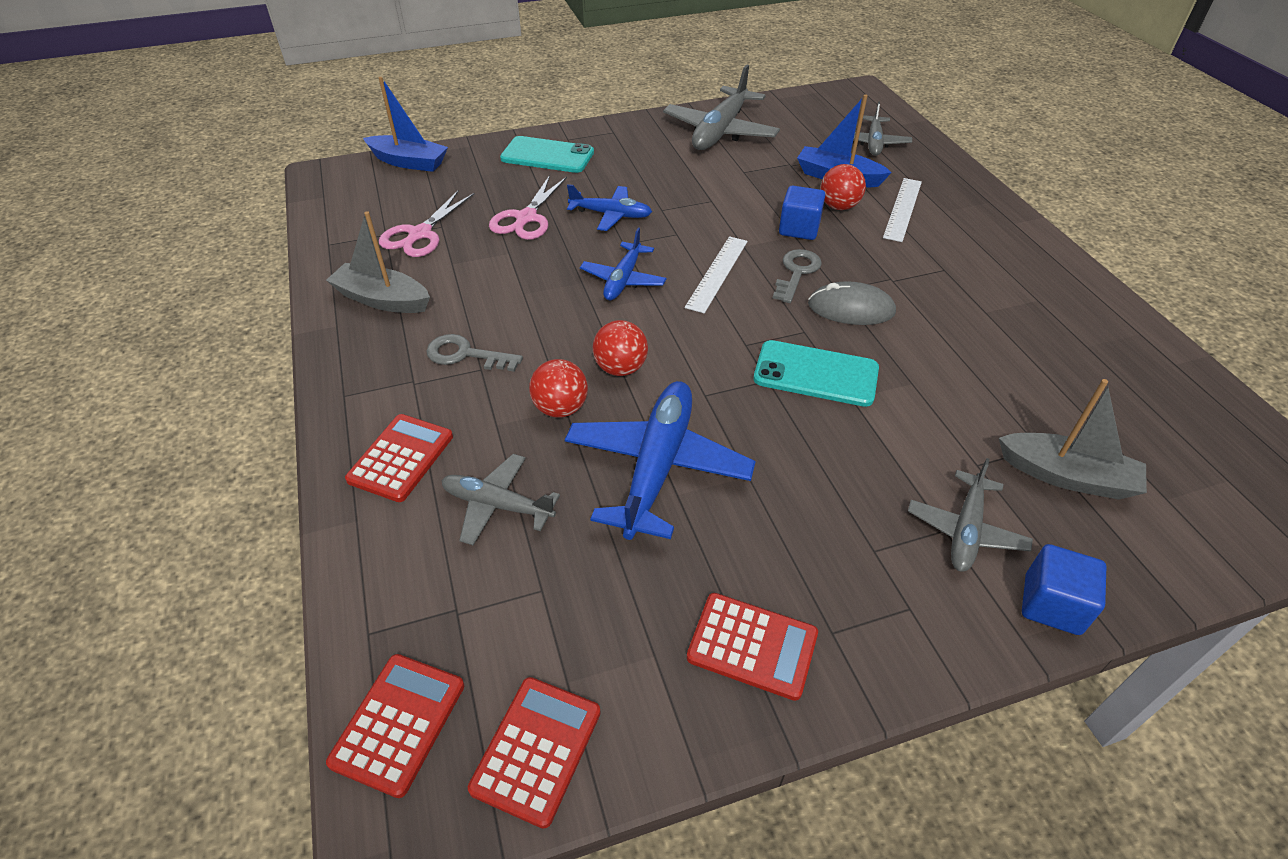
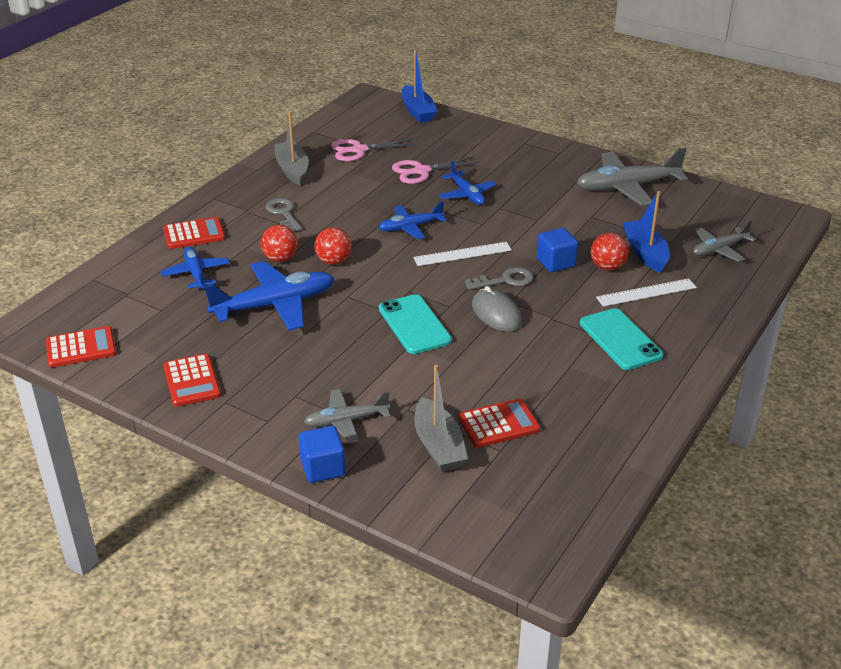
camera: 50 degrees right, 10 degrees down
(398, 723) = (60, 309): red calculator -> red calculator (498, 424)
(497, 505) = (196, 273): grey plane -> blue plane
(547, 155) = (495, 146): turquoise phone -> turquoise phone (620, 339)

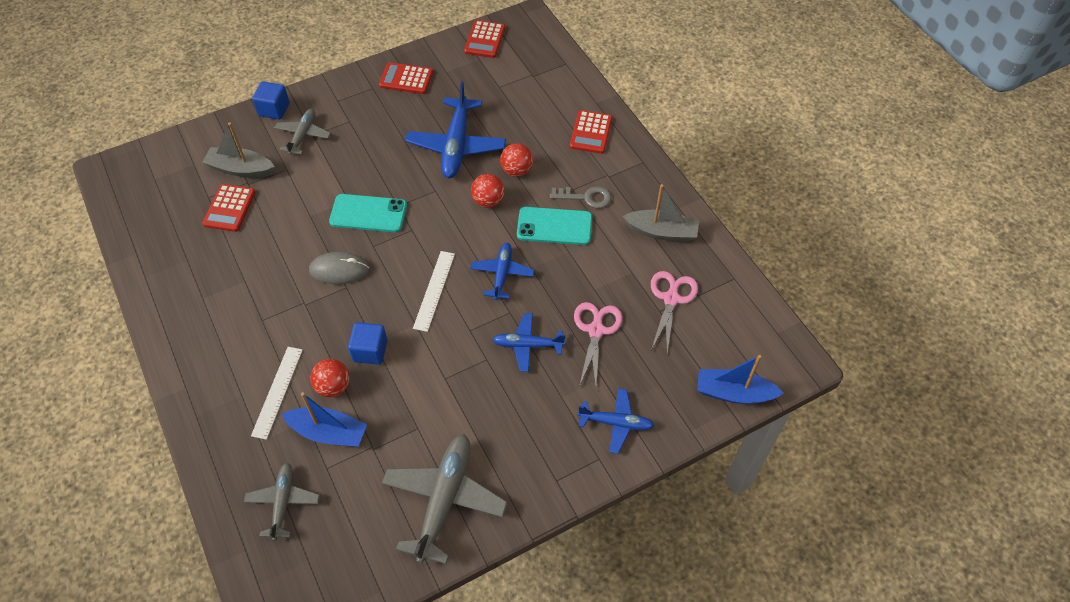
camera: 120 degrees right, 20 degrees up
(196, 273) = (532, 117): blue plane -> blue plane (616, 423)
(505, 280) = (375, 299): grey key -> none
(620, 339) = (242, 332): turquoise phone -> turquoise phone (554, 226)

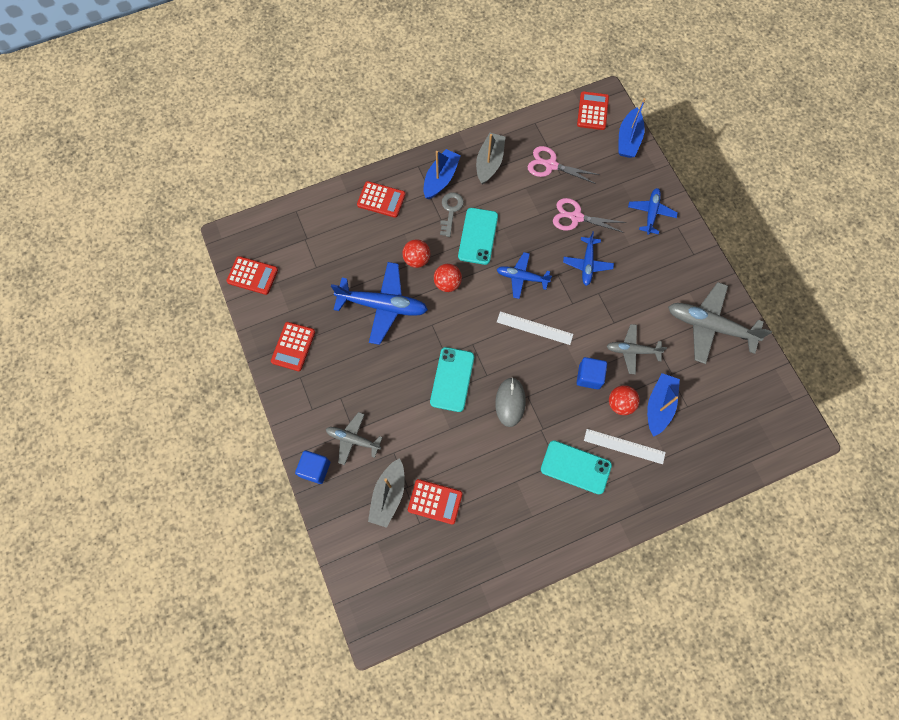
camera: 85 degrees left, 15 degrees up
(255, 339) = (575, 467): none -> turquoise phone
(283, 502) = (715, 436): grey plane -> grey plane (632, 350)
(629, 185) = (440, 179): none -> blue boat
(771, 346) = (592, 111): none -> red calculator

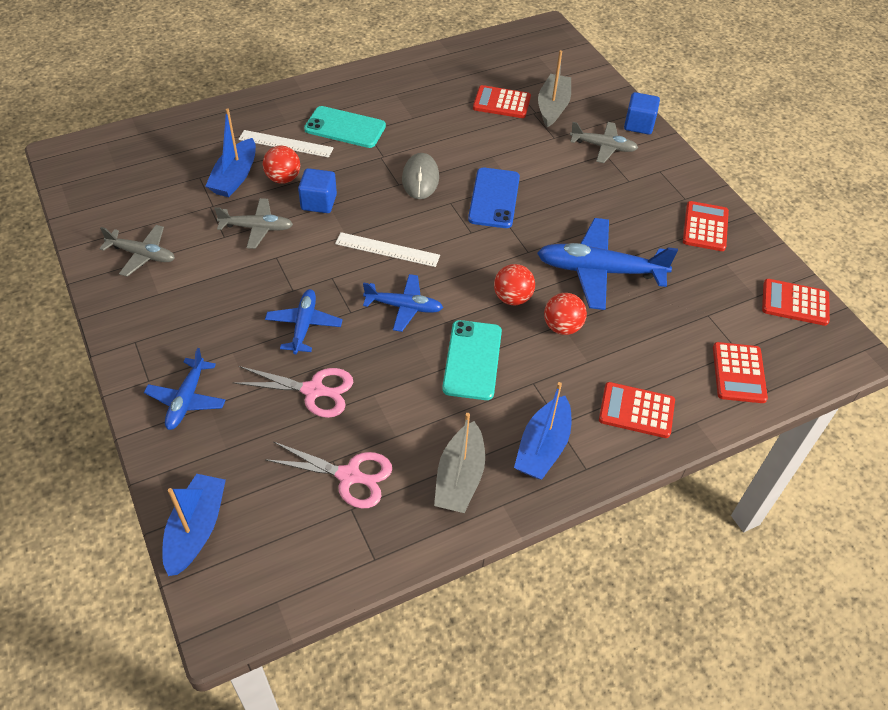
camera: 175 degrees right, 20 degrees down
(450, 211) = (519, 396): grey key -> none
(452, 379) = (494, 198): turquoise phone -> blue phone
(592, 111) = (256, 588): red calculator -> red calculator (738, 373)
(709, 326) = (142, 255): grey plane -> grey plane, size x0.58

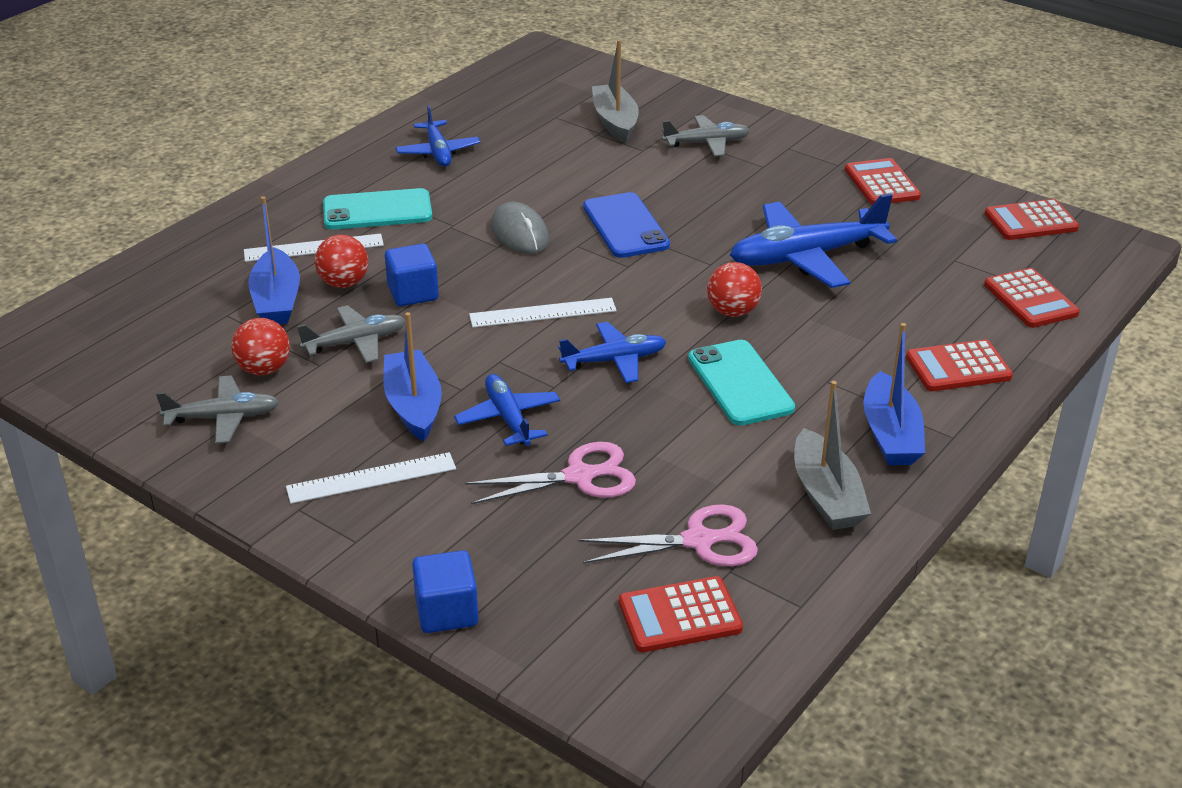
camera: 25 degrees left, 15 degrees down
(187, 400) = (426, 542): blue plane -> blue plane (438, 152)
(191, 337) = (371, 478): none -> white ruler
(196, 529) = (561, 663): blue boat -> blue boat (413, 406)
(501, 103) = (551, 134): red calculator -> red calculator (680, 616)
(562, 327) = (812, 320): red ball -> red ball (264, 369)
(638, 125) = (727, 112): blue cube -> blue cube (446, 612)

